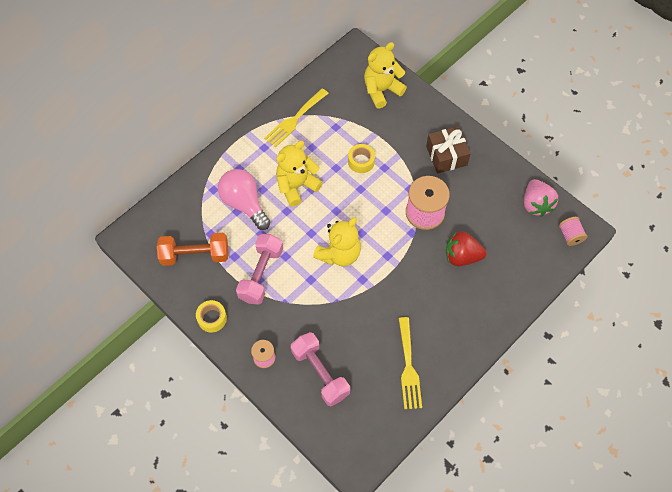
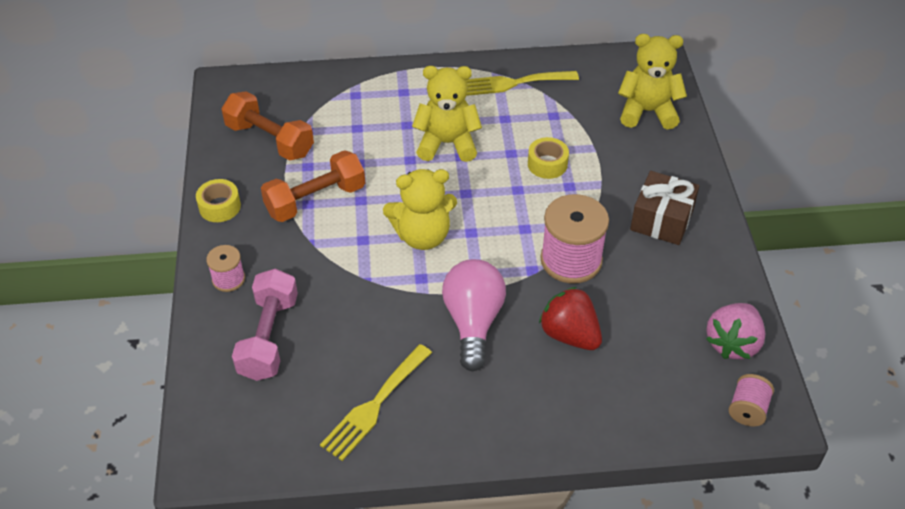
camera: 40 degrees right, 15 degrees down
(244, 203) = (372, 126): pink light bulb -> pink light bulb (473, 322)
(261, 274) = (315, 200): pink dumbbell -> orange dumbbell

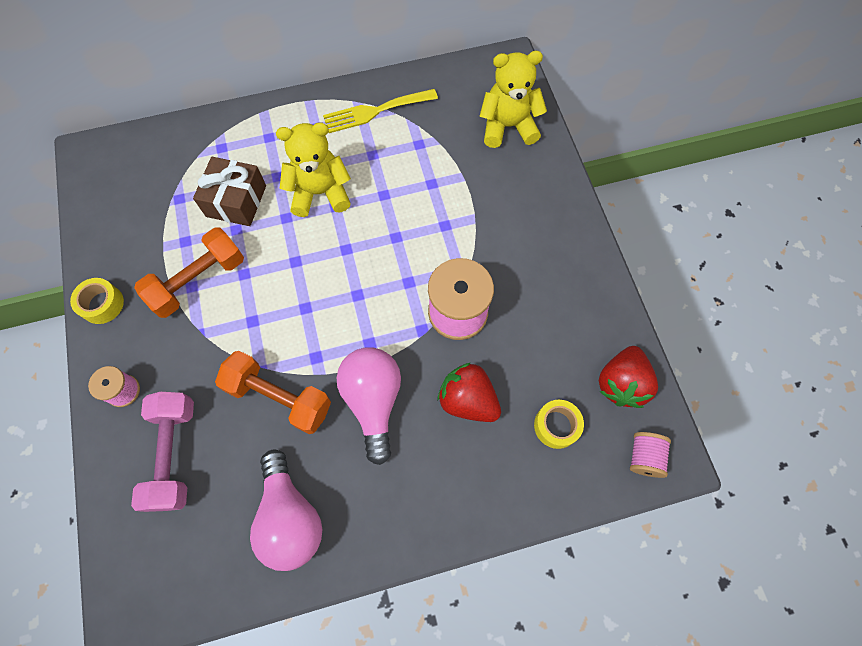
camera: 10 degrees left, 20 degrees up
(269, 140) = (142, 215): orange dumbbell -> orange dumbbell (279, 397)
(374, 406) = (290, 517): yellow fork -> pink light bulb
(422, 236) = (310, 307): yellow teddy bear -> none
(547, 164) = (420, 202): yellow tape -> yellow tape (556, 426)
(661, 220) = (537, 251): brown gift -> brown gift (236, 201)
(732, 343) = (621, 383): pink strawberry -> red strawberry

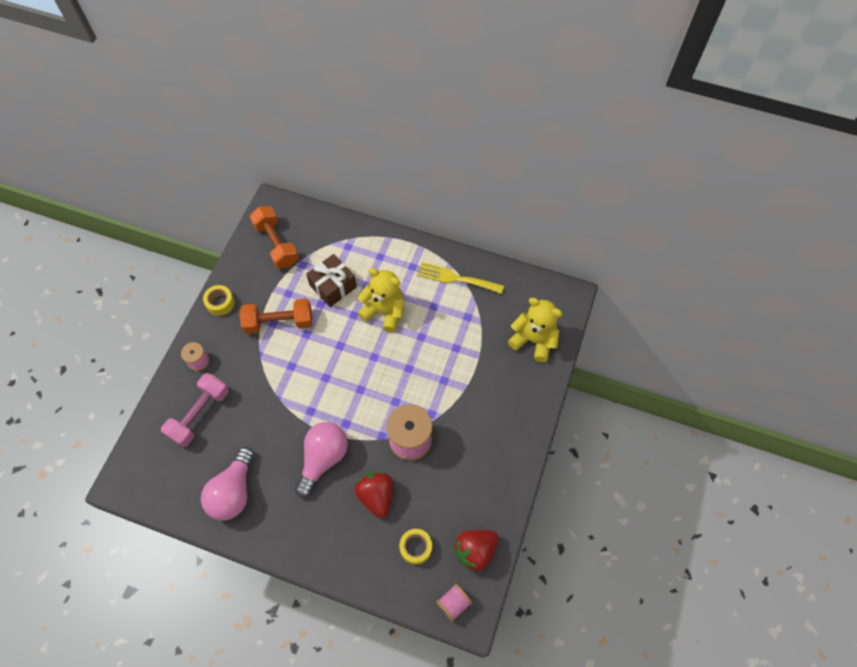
camera: 35 degrees right, 5 degrees down
(279, 397) = (274, 421): orange dumbbell -> orange dumbbell (276, 244)

